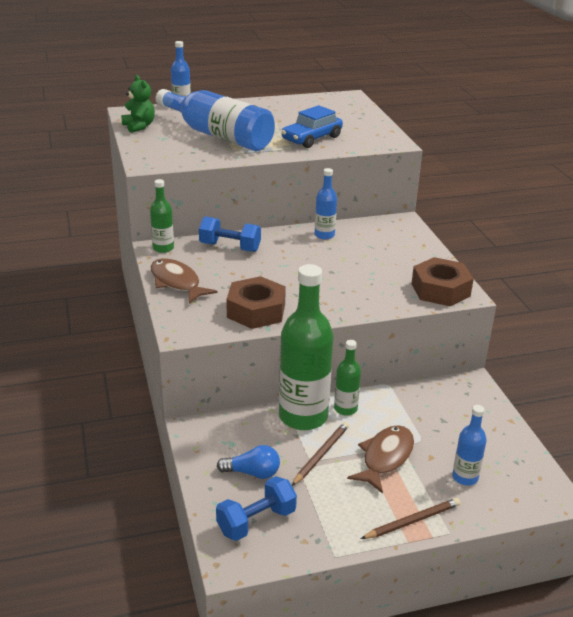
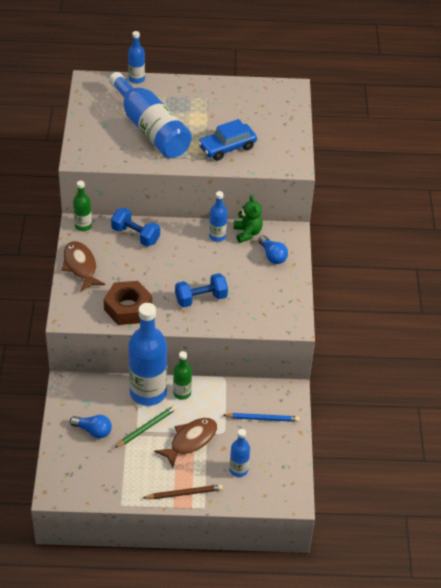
camera: 15 degrees right, 15 degrees up
(139, 126) = (90, 104): green teddy bear -> green teddy bear (247, 233)
(256, 521) = (81, 468): blue dumbbell -> blue dumbbell (201, 298)
(303, 416) = (148, 392): green bottle -> blue bottle
(321, 454) = (146, 427): brown pencil -> green pencil
(396, 241) = (272, 256): none -> blue light bulb
(440, 290) = (279, 316): brown nut -> none
(457, 416) = (262, 418): none -> blue pencil

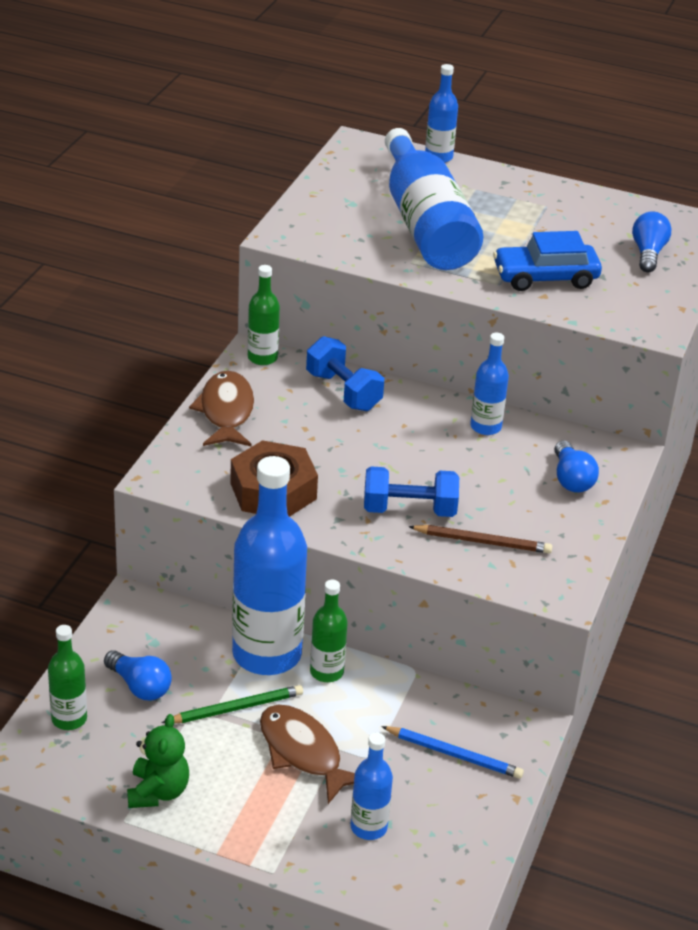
camera: 20 degrees right, 10 degrees down
(67, 460) = (69, 719): none -> green bottle
(184, 493) = (248, 836): brown pencil -> brown pencil (482, 541)
(190, 441) = (303, 753): brown fish -> brown fish turned 105 degrees counterclockwise
(247, 233) = (542, 435): green teddy bear -> green teddy bear (158, 792)
(272, 116) = (648, 253): none -> blue light bulb

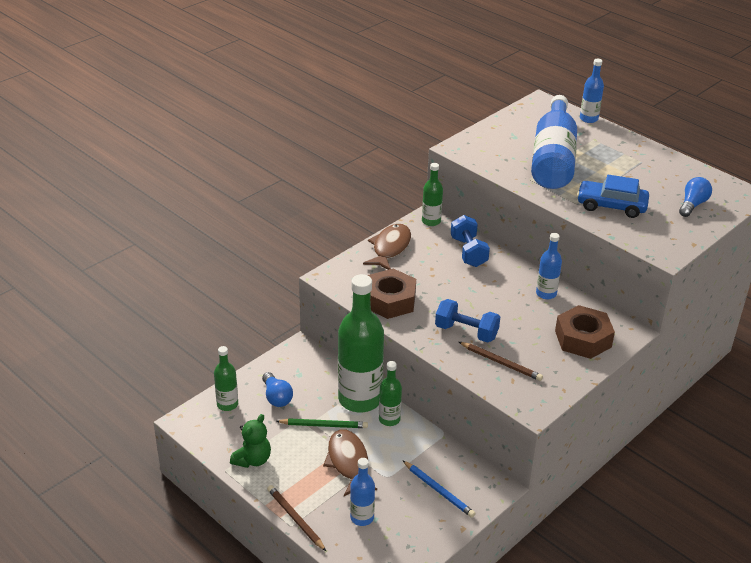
camera: 25 degrees right, 0 degrees up
(267, 654) = (360, 399): blue bottle -> green bottle
(273, 860) = (295, 519): none -> brown pencil
(571, 479) = (583, 339): blue light bulb -> brown nut

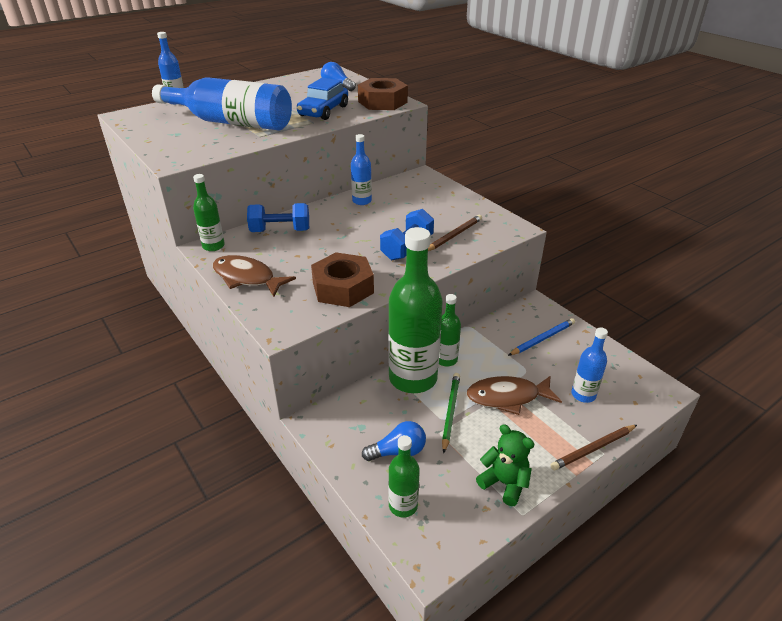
camera: 80 degrees left, 0 degrees up
(583, 339) = (428, 194): brown nut -> brown nut (382, 102)

